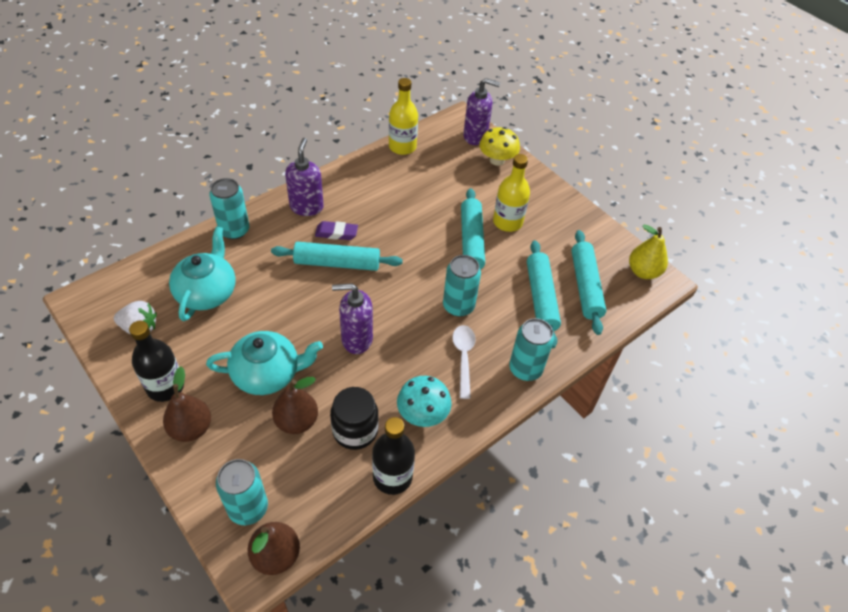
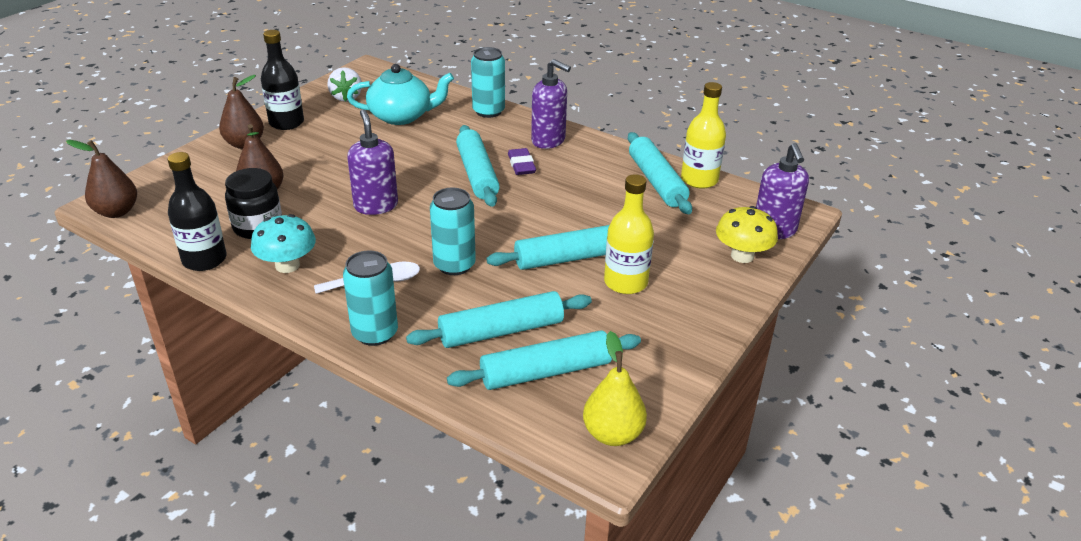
camera: 75 degrees right, 15 degrees down
(248, 508) = (165, 188): turquoise can -> none
(267, 374) = (314, 166): turquoise teapot -> none
(306, 207) = (548, 141): purple soap dispenser -> purple soap dispenser turned 45 degrees clockwise
(395, 168) = (656, 181): none -> turquoise rolling pin

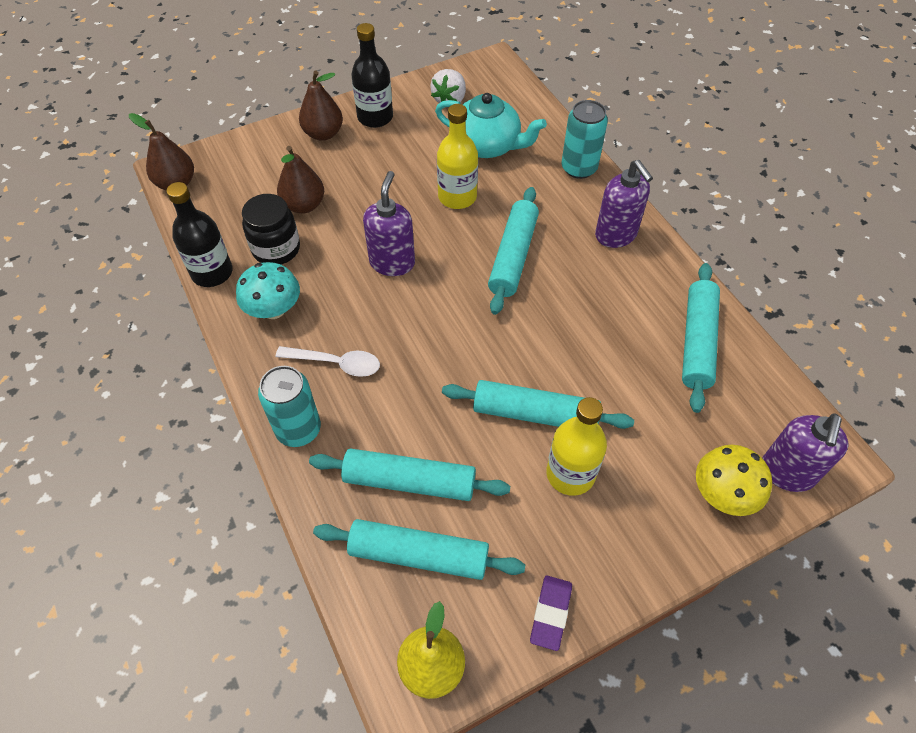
camera: 30 degrees right, 20 degrees up
(454, 265) = (418, 374): turquoise can -> none
(521, 165) = (565, 260): purple eraser -> purple eraser (550, 613)
(699, 180) = (748, 359): yellow bottle -> yellow bottle (457, 197)

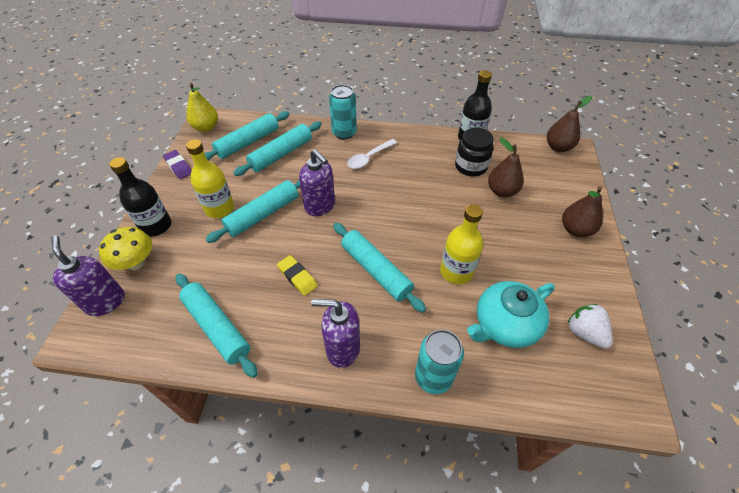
camera: 125 degrees right, 5 degrees down
(273, 309) = (425, 150): turquoise mushroom -> none
(375, 117) = (582, 268): black bottle -> black bottle (156, 226)
(392, 262) = (420, 209): purple soap dispenser -> purple soap dispenser (320, 206)
(582, 316) = (297, 277): none -> yellow eraser

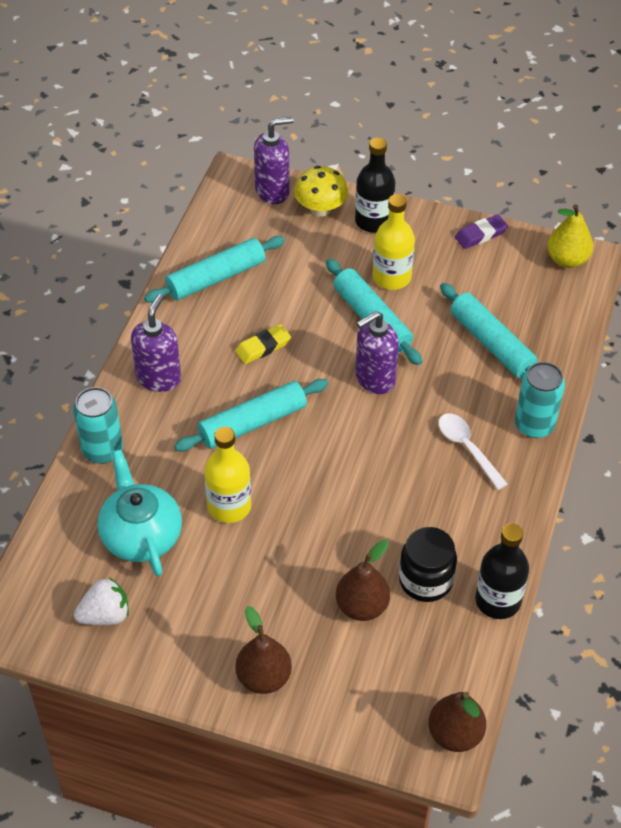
camera: 100 degrees right, 0 degrees up
(248, 142) = (524, 306): turquoise rolling pin -> none

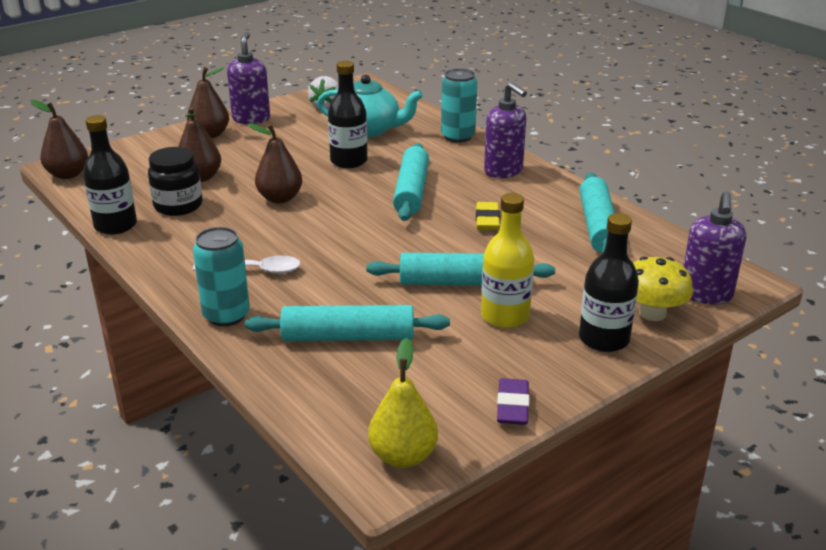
camera: 125 degrees right, 20 degrees down
(229, 506) = (349, 161): yellow bottle -> black bottle
(346, 511) = (280, 198): none -> brown pear
(374, 379) = (387, 256): purple soap dispenser -> purple soap dispenser (251, 119)

